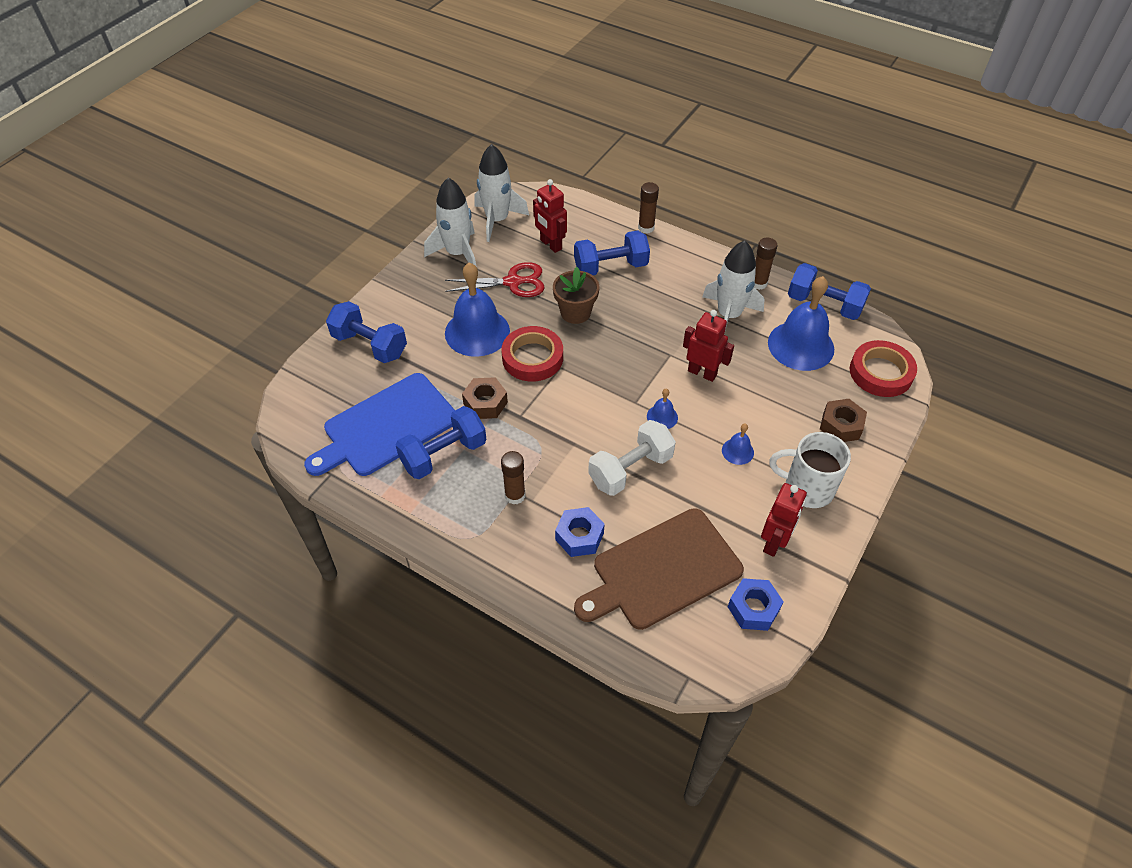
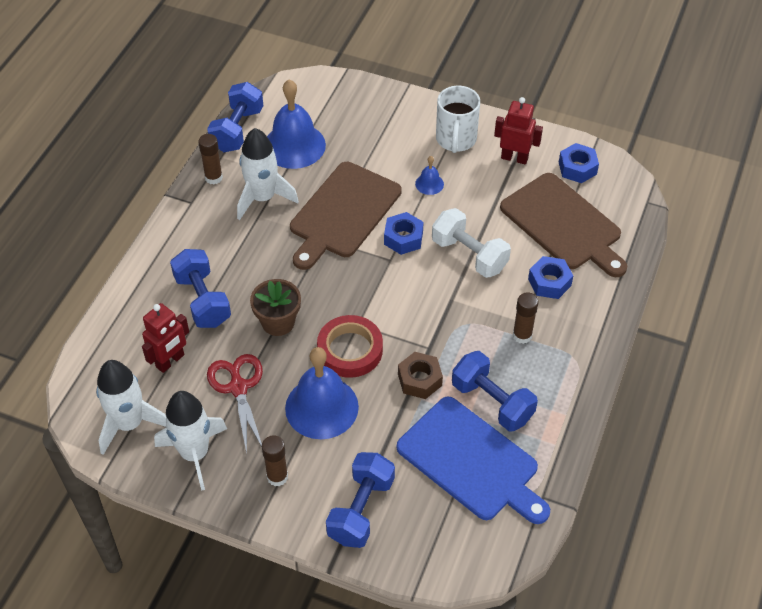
camera: 100 degrees left, 0 degrees up
(646, 228) = (134, 275): brown glue stick -> brown glue stick (277, 477)
(662, 417) = (403, 238): blue bell -> blue nut
(702, 373) = (343, 213): red robot -> brown cutting board
(841, 425) = (384, 119): brown nut -> none
(881, 372) = (318, 94): red tape -> none

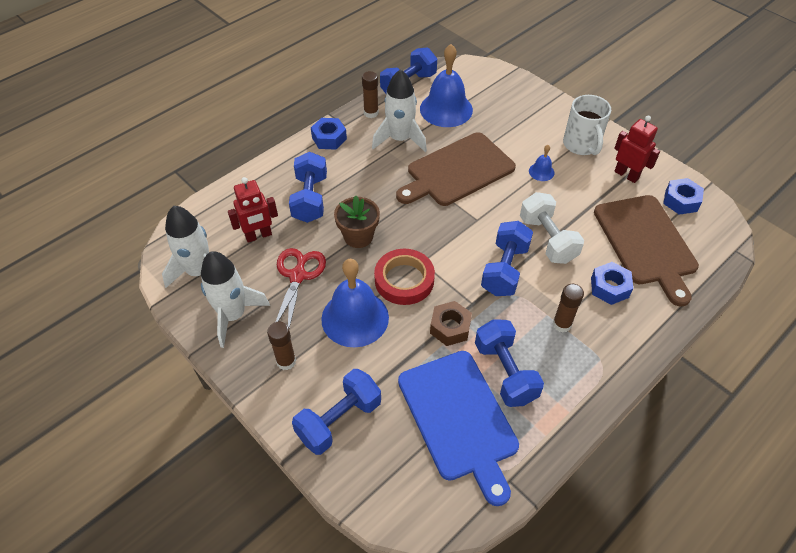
camera: 25 degrees right, 0 degrees up
(403, 238) = (497, 206): blue nut -> blue nut (329, 138)
(443, 302) = (504, 269): none -> blue dumbbell
(456, 139) = (581, 145): white mug -> white mug turned 45 degrees counterclockwise

